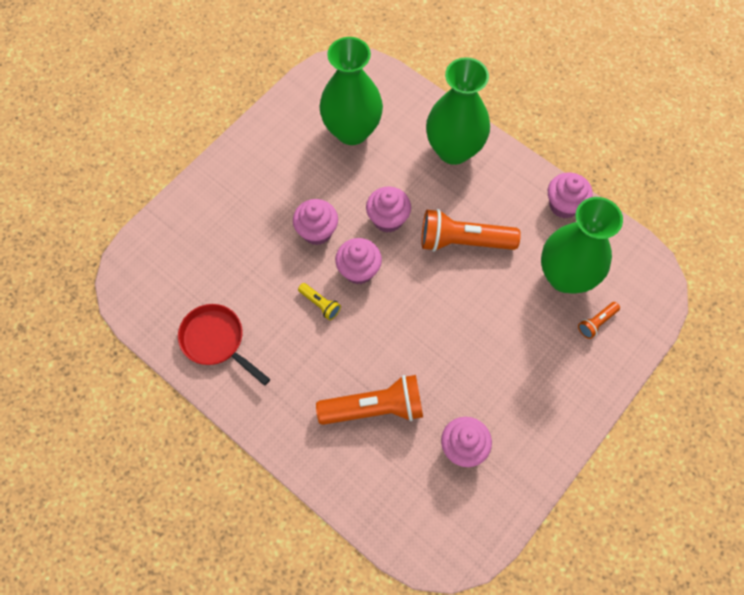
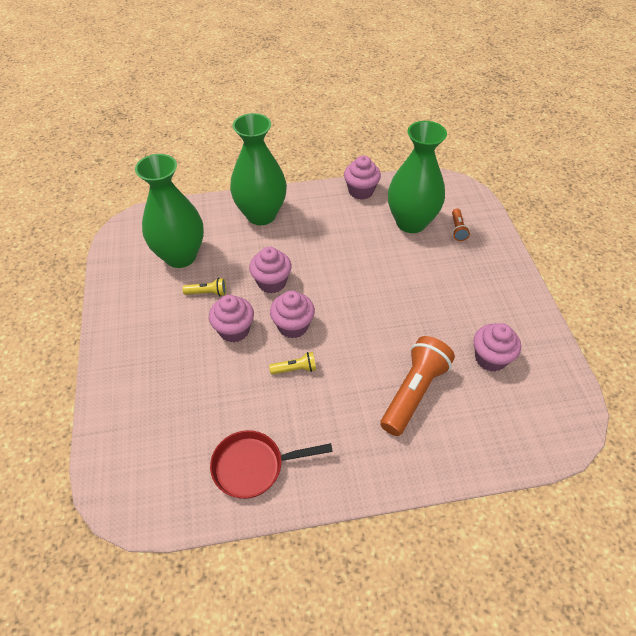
camera: 50 degrees left, 15 degrees down
(334, 182) = (207, 293): none -> yellow flashlight
(463, 241) = (333, 254): orange flashlight -> none

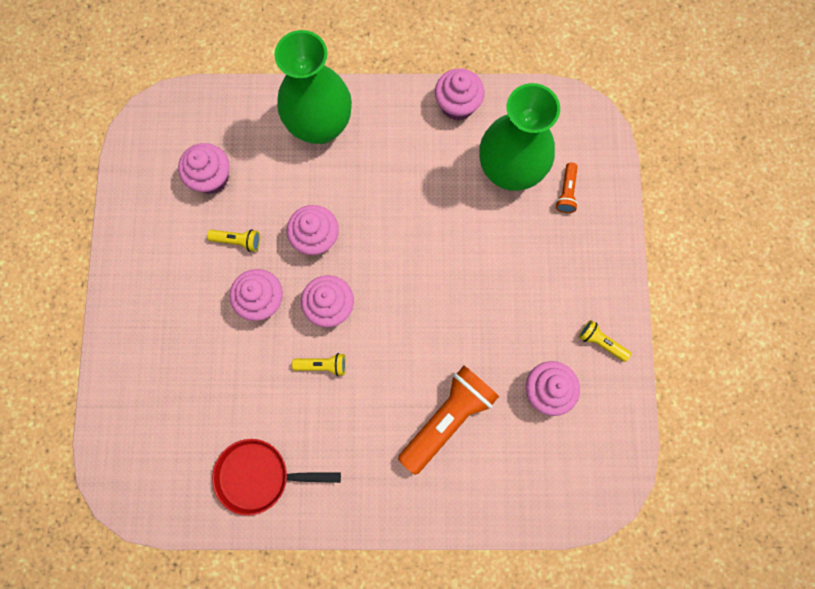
camera: 10 degrees right, 25 degrees up
(180, 256) = (211, 178): green vase -> pink cupcake
(521, 318) = (601, 342): none -> yellow flashlight

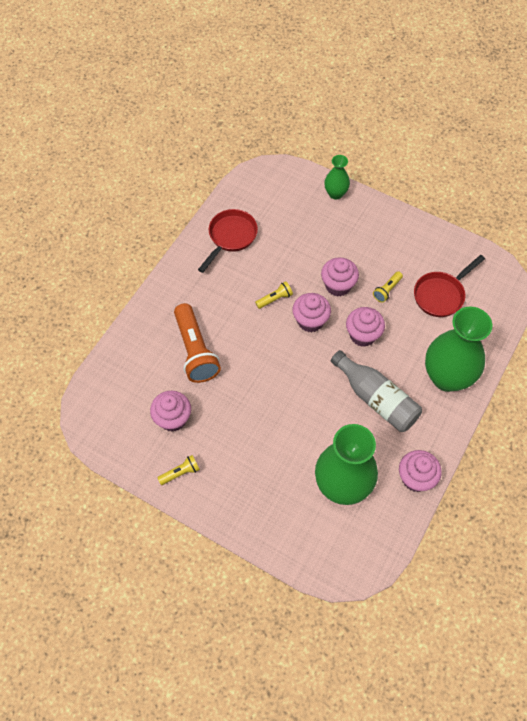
camera: 120 degrees right, 15 degrees down
(116, 377) = (335, 194): none -> green vase
(211, 178) = (441, 295): pink cupcake -> red pan
(322, 365) = (275, 299): yellow flashlight -> yellow flashlight turned 150 degrees counterclockwise
(389, 185) = (376, 399): none -> grey bottle
(566, 192) = (302, 516): orange flashlight -> none

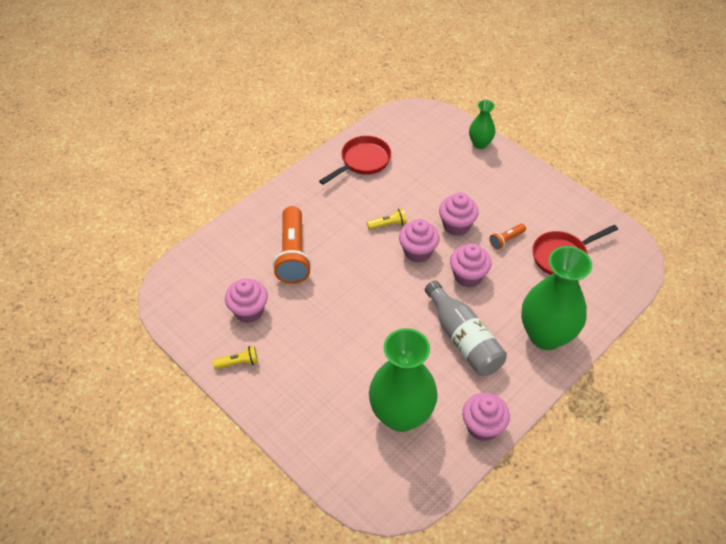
camera: 15 degrees right, 10 degrees down
(387, 290) = (506, 240): yellow flashlight -> orange flashlight

